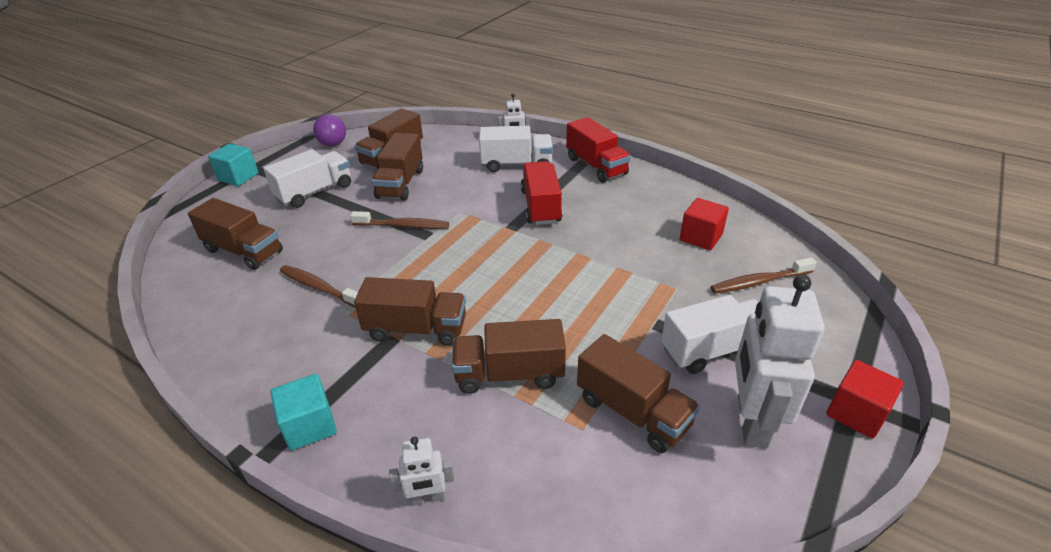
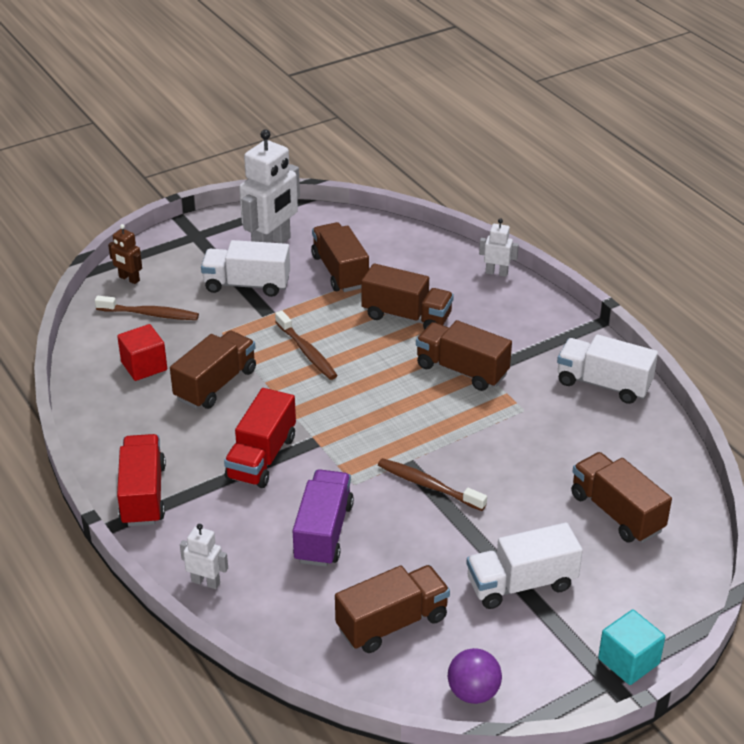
camera: 155 degrees left, 0 degrees up
(309, 426) = (564, 330): turquoise cube -> none
(320, 288) = (538, 437): brown toothbrush -> brown toothbrush (307, 352)
(400, 183) = (404, 557): brown truck -> brown truck (215, 384)
(462, 181) = (323, 533): none -> purple truck
(516, 164) = (236, 537): white truck -> white truck (603, 384)
(831, 311) = (129, 279): none -> brown robot
(856, 413) = (204, 230): red cube -> none

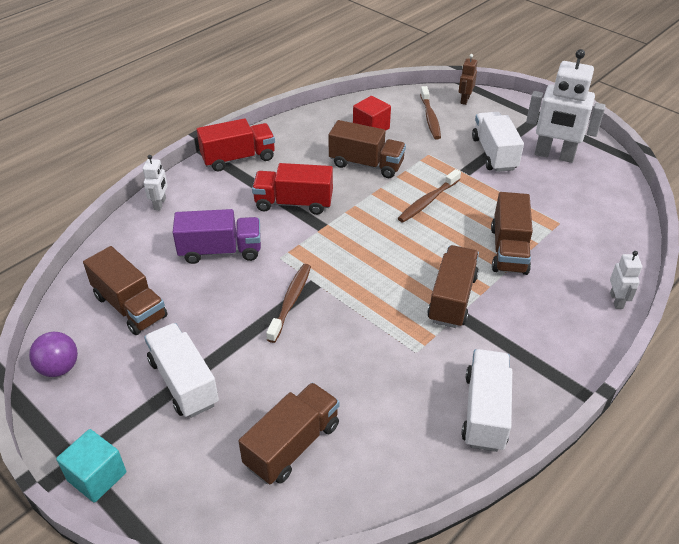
camera: 75 degrees right, 5 degrees up
(340, 271) = (545, 199): brown truck -> none

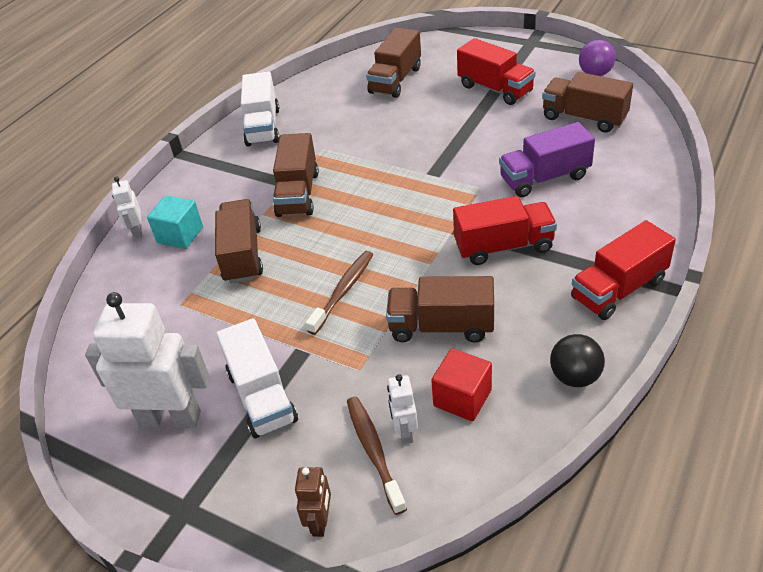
camera: 170 degrees right, 0 degrees up
(97, 476) = (510, 41): turquoise cube -> turquoise cube (180, 235)
(160, 204) = (654, 206): white robot -> white robot (404, 431)
(184, 382) = (495, 89): white truck -> red truck
(290, 301) = (447, 155): brown toothbrush -> none
(301, 124) = (575, 376): none -> black ball

